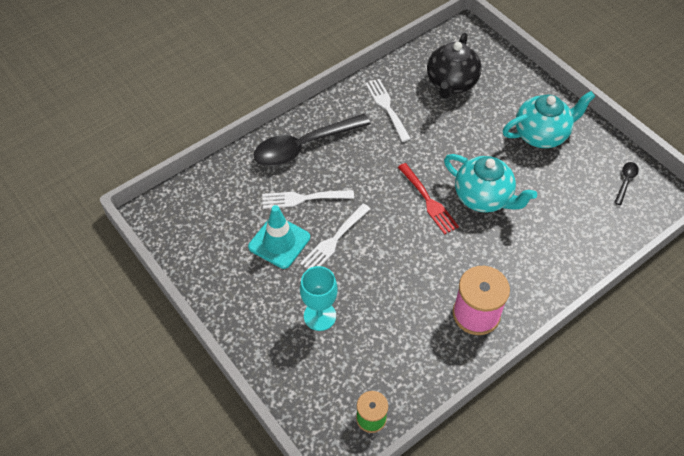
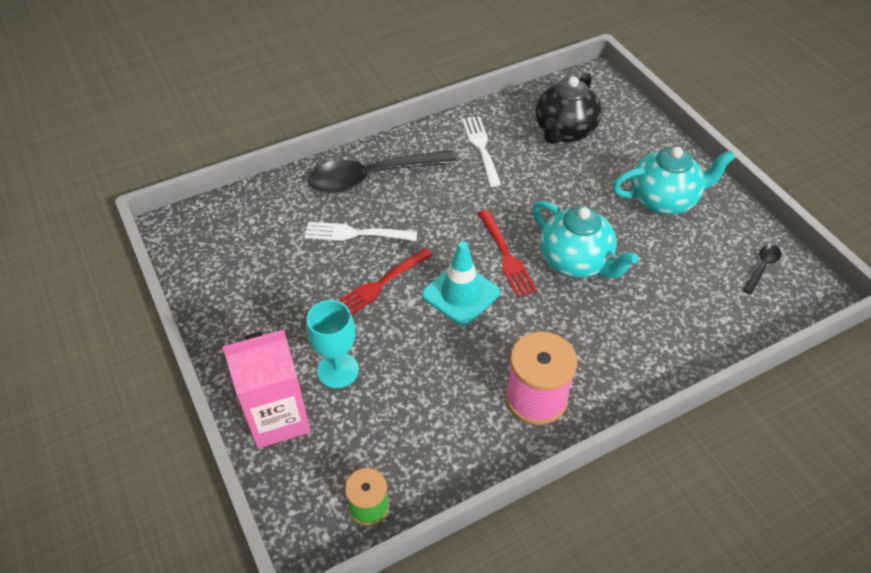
camera: 10 degrees right, 5 degrees down
(279, 242) = (313, 278): turquoise traffic cone -> turquoise traffic cone (460, 294)
(283, 361) = (278, 418): none -> pink carton
(334, 240) = (379, 285): white fork -> red fork

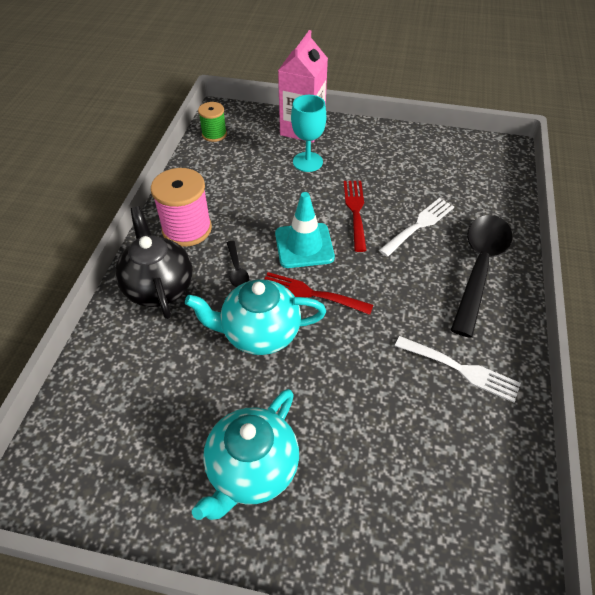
camera: 130 degrees right, 0 degrees up
(564, 131) = (431, 467): black teapot -> black teapot (159, 287)
(762, 267) = (98, 473): black spoon -> black spoon (237, 270)

